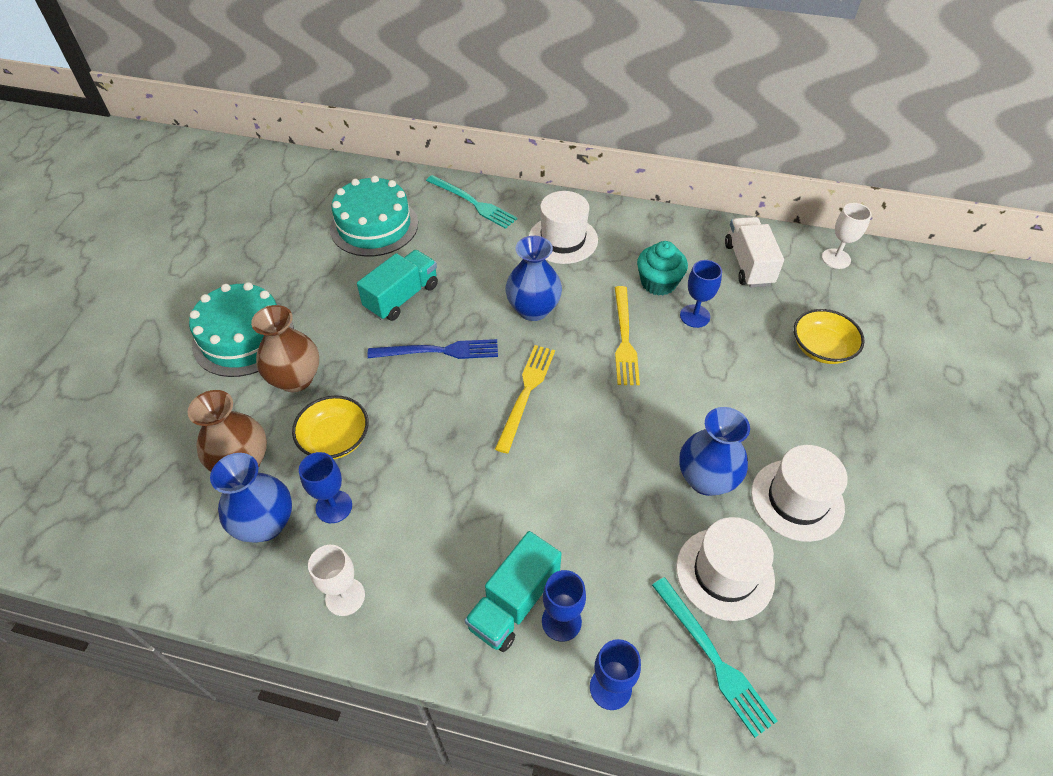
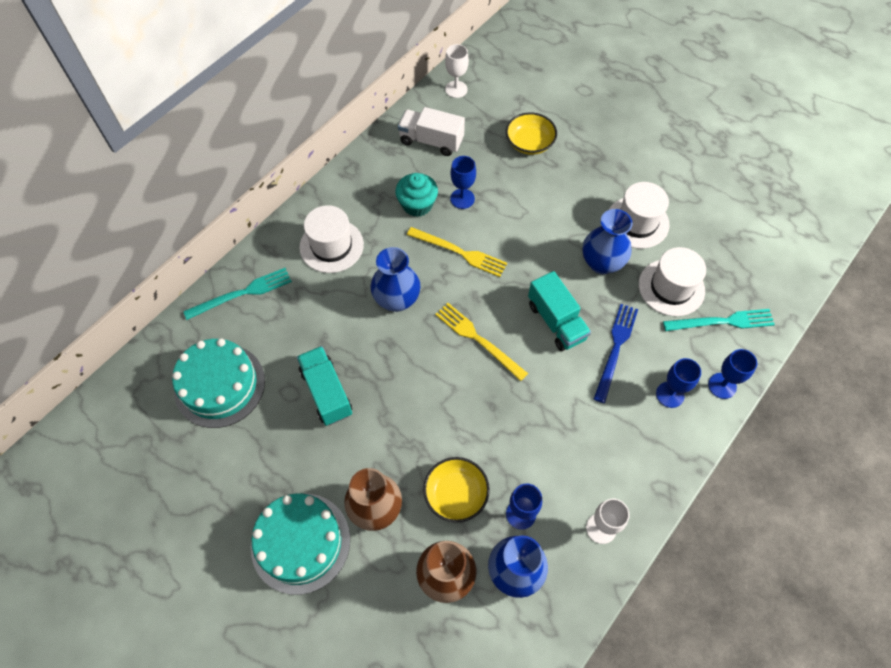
camera: 65 degrees left, 10 degrees up
(439, 351) = (404, 385): blue fork -> blue fork (615, 348)
(514, 603) = (647, 418): turquoise truck -> turquoise truck (556, 321)

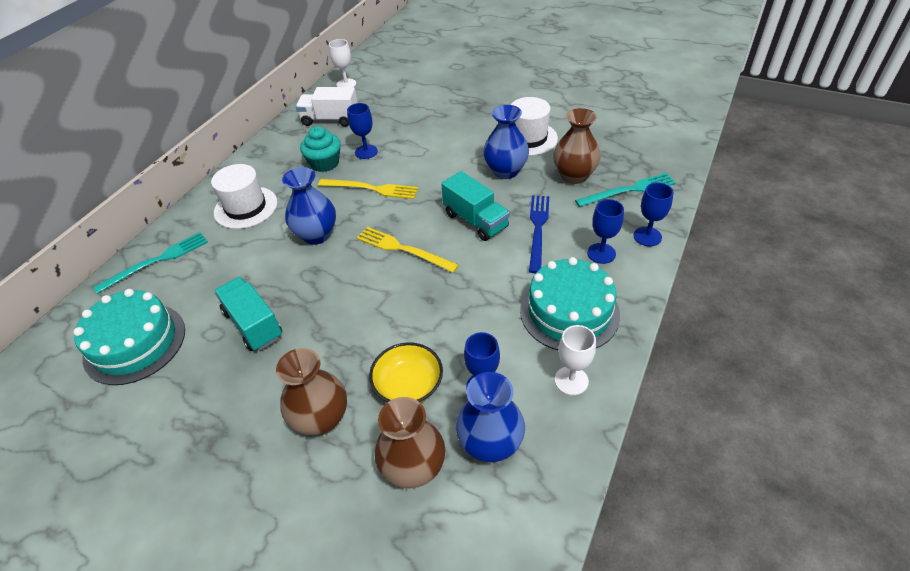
camera: 10 degrees left, 15 degrees down
(300, 542) = (237, 474): turquoise cake -> turquoise cake (569, 312)
(529, 143) = (418, 105): yellow bowl -> none
(671, 287) = (574, 176): white hat -> brown vase

